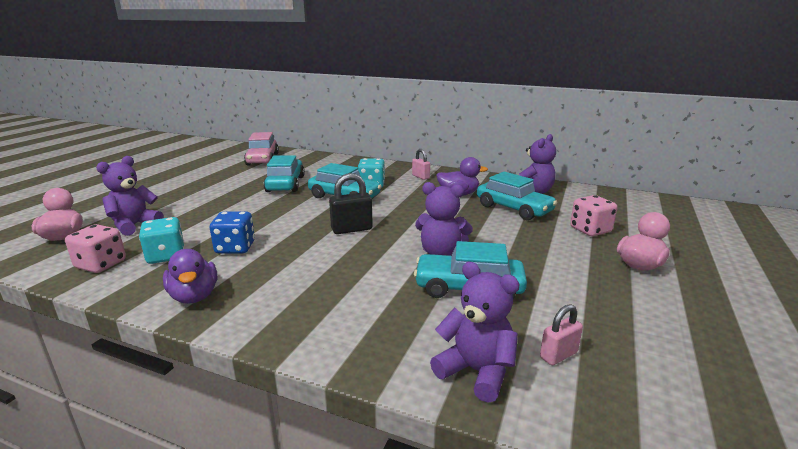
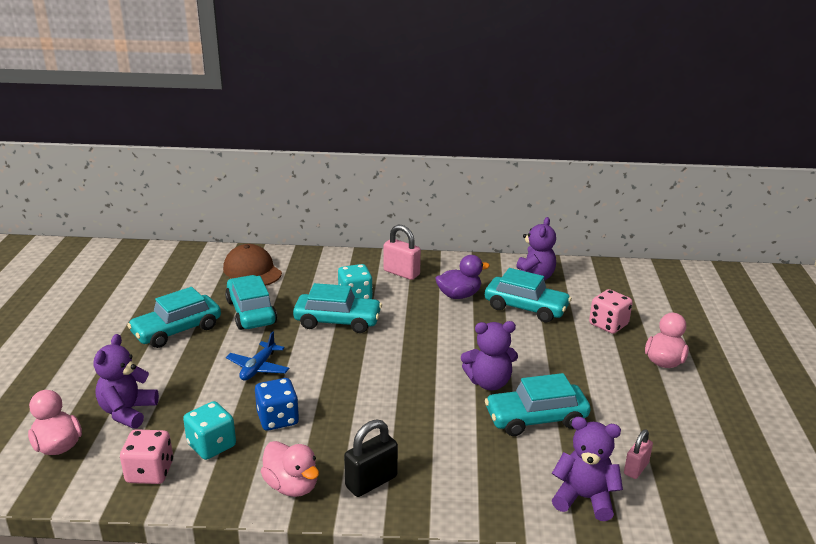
camera: 20 degrees left, 5 degrees up
(194, 296) = (292, 486): purple duck -> pink duck
(223, 187) = (177, 330): none -> turquoise car
(256, 214) = (258, 368): none -> blue plane
(262, 159) = (182, 271): pink car -> none
(310, 164) = (252, 271): none -> brown cap
(351, 229) = (381, 368): black padlock -> black padlock (371, 482)
(420, 177) = (401, 273): pink padlock -> pink padlock, size x1.55

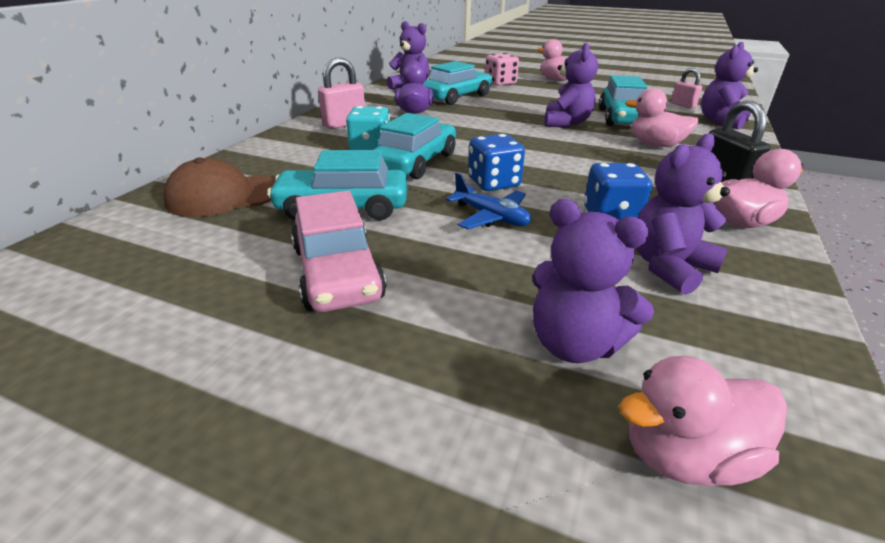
camera: 70 degrees left, 5 degrees up
(150, 472) = (744, 327): pink dice -> none
(177, 330) = (338, 273): turquoise car -> pink car
(212, 445) = (669, 267): turquoise dice -> purple teddy bear
(315, 361) = (494, 183): none -> blue dice
(457, 443) = (655, 145): none -> pink duck

